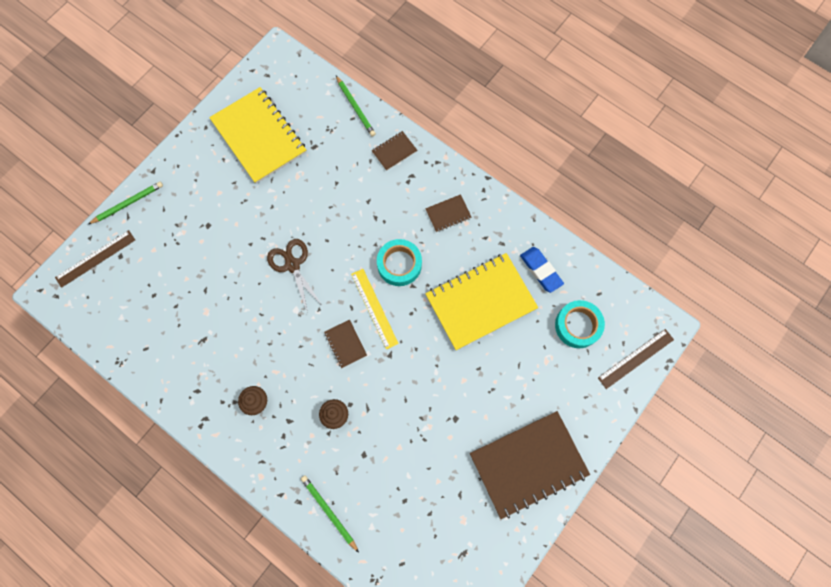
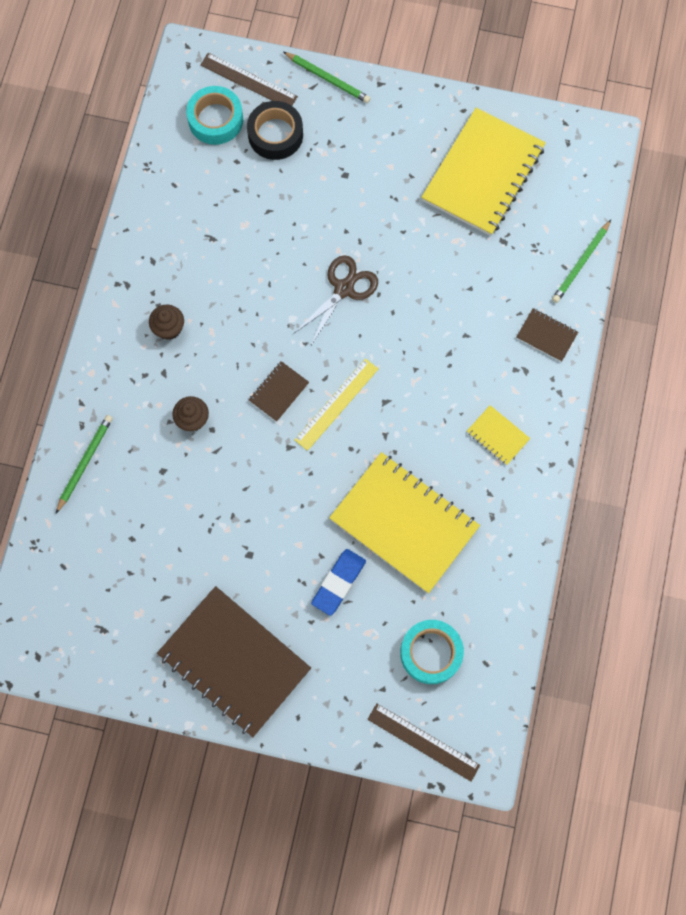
camera: 65 degrees right, 0 degrees up
(149, 258) = (275, 135): none -> black tape
(399, 264) = (404, 408): turquoise tape -> turquoise tape (215, 119)
(448, 214) = (497, 435): brown notebook -> yellow notebook
(541, 270) = (480, 579): blue eraser -> blue eraser (339, 583)

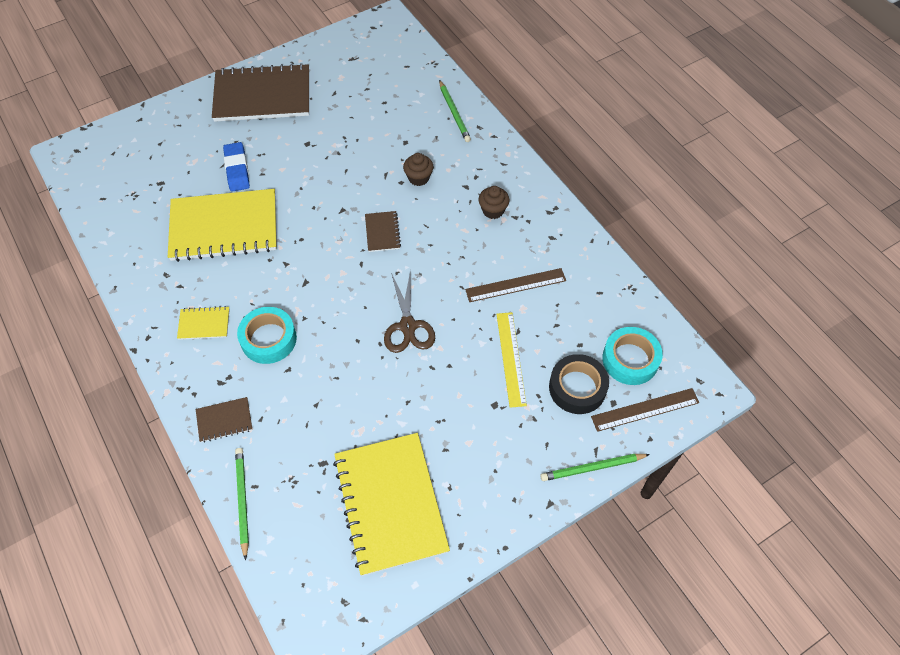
camera: 135 degrees right, 15 degrees down
(336, 404) = (337, 255): yellow ruler -> yellow ruler (511, 358)
(423, 742) = (111, 138): brown ruler -> brown ruler (515, 285)
(431, 653) = (144, 179): turquoise tape -> turquoise tape (268, 339)

